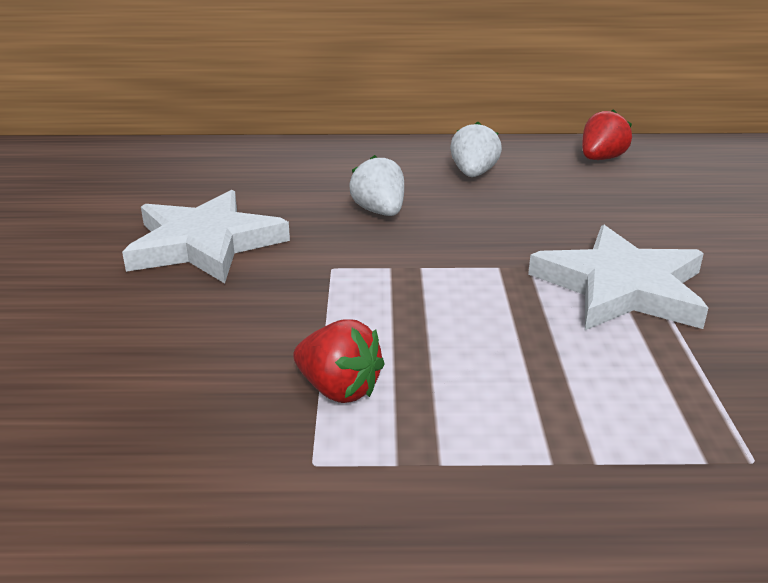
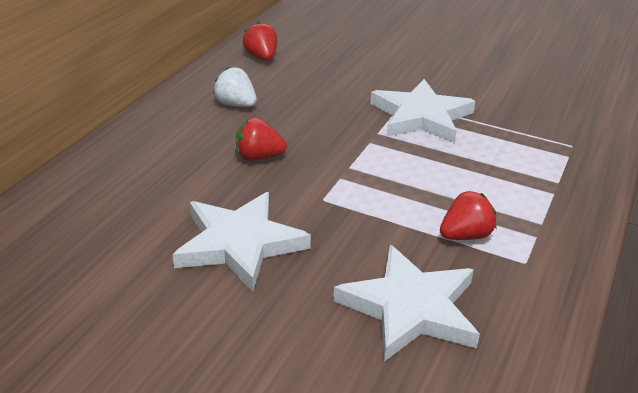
camera: 65 degrees left, 5 degrees up
(143, 377) = (410, 308): none -> white star
(379, 212) = (258, 157): white strawberry -> red strawberry

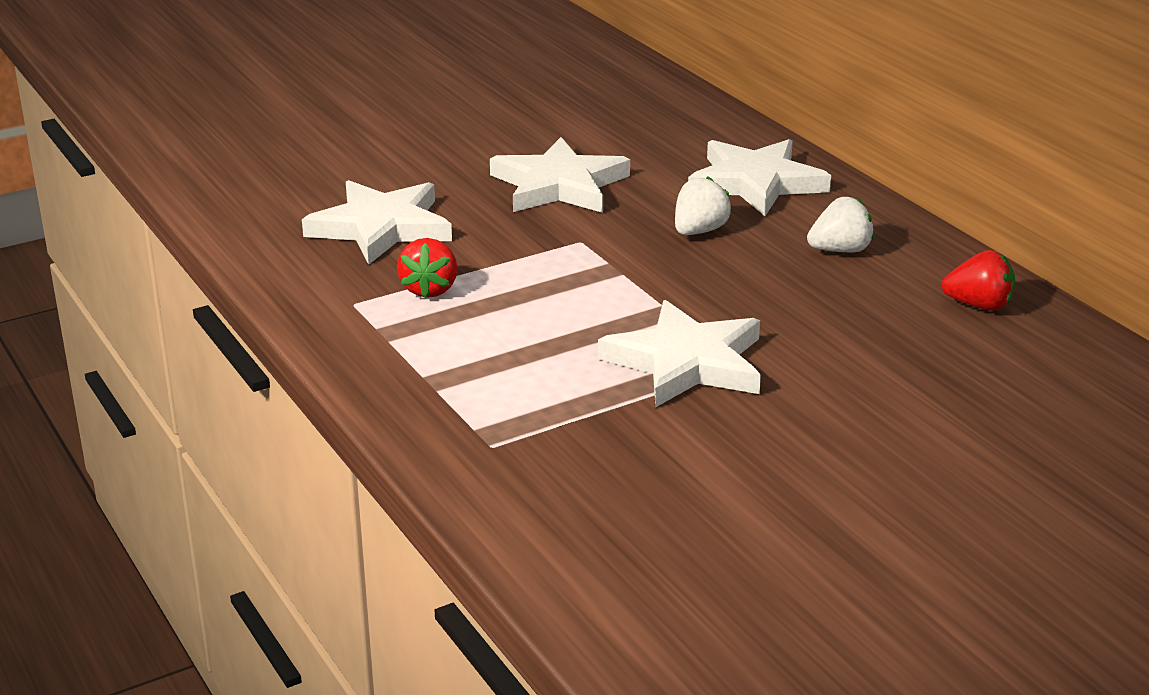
camera: 125 degrees right, 5 degrees down
(157, 157) = (756, 183): none -> white star
(258, 157) = (699, 231): red strawberry -> white strawberry

